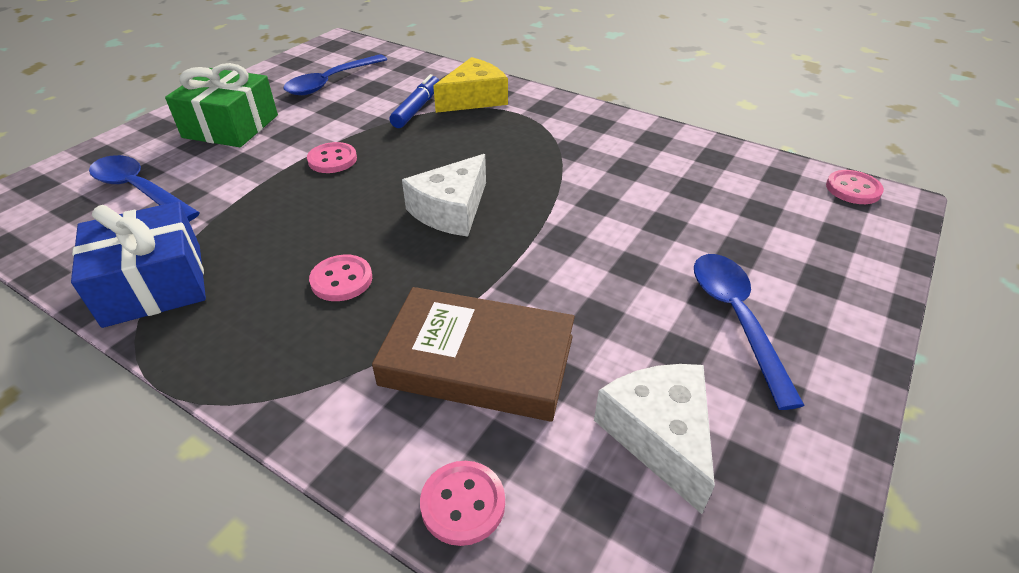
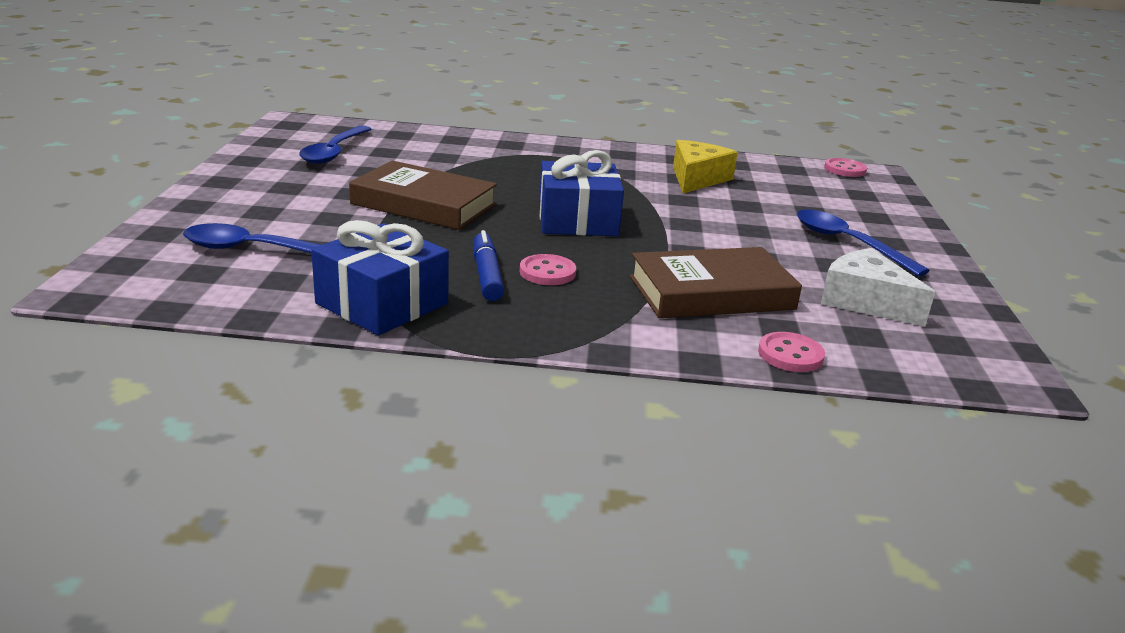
camera: 30 degrees left, 15 degrees down
(231, 126) = (278, 195): green gift -> none
(332, 160) = (423, 204): pink button -> brown book
(417, 108) = (452, 162): blue marker -> blue marker (487, 275)
(451, 210) = (578, 220): white cheese -> blue gift
(474, 99) = (496, 150): yellow cheese -> yellow cheese (697, 179)

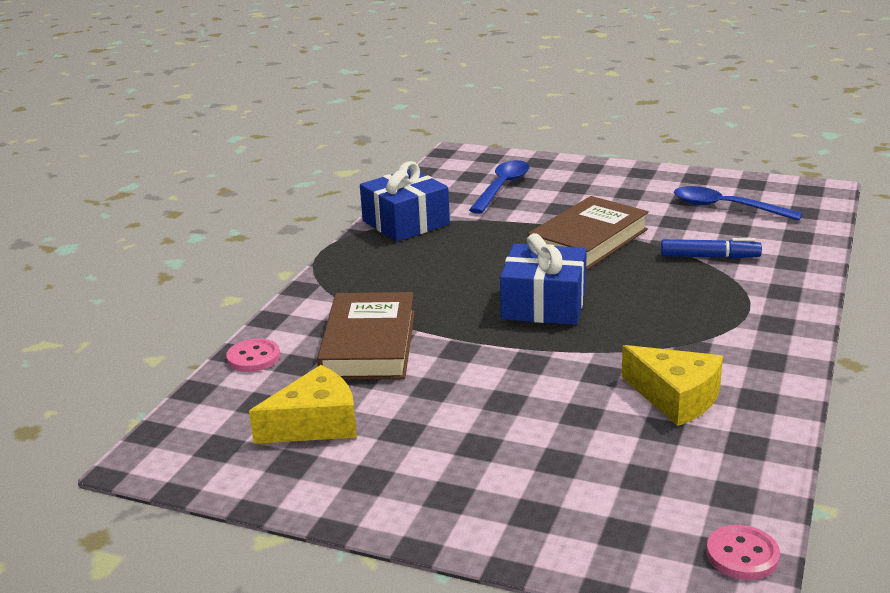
camera: 110 degrees right, 0 degrees up
(487, 275) = (437, 257): blue marker -> blue marker (709, 257)
(547, 272) = (434, 279): pink button -> none
(847, 243) = (452, 458): blue spoon -> none
(865, 302) = (315, 424): white cheese -> yellow cheese

